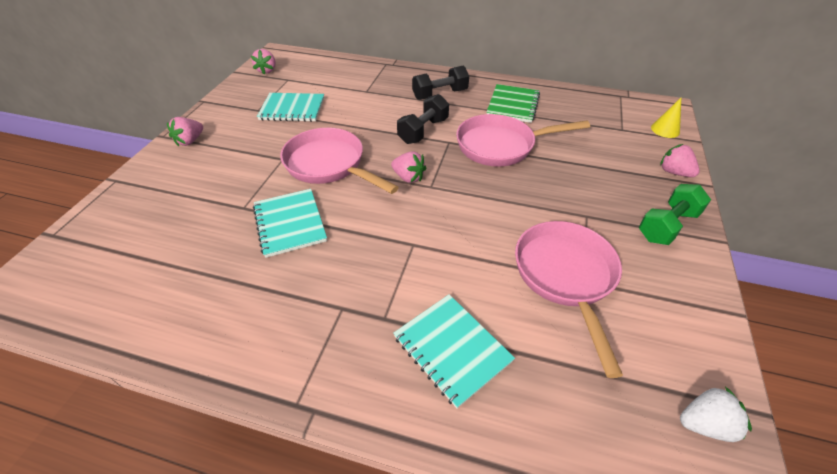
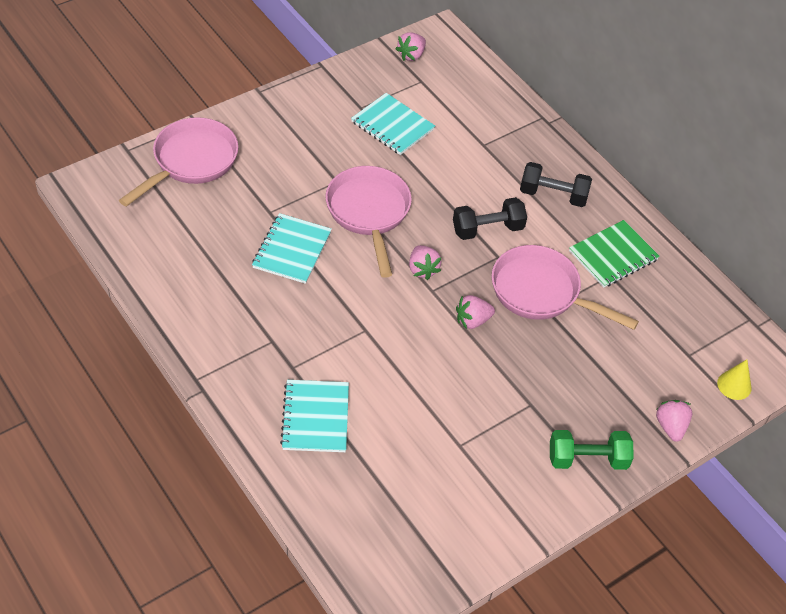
camera: 35 degrees right, 5 degrees up
(190, 141) = (277, 112): pink strawberry -> pink strawberry (472, 321)
(566, 277) = (449, 433): pink pan -> pink pan (191, 162)
(704, 424) = (420, 570): white strawberry -> none

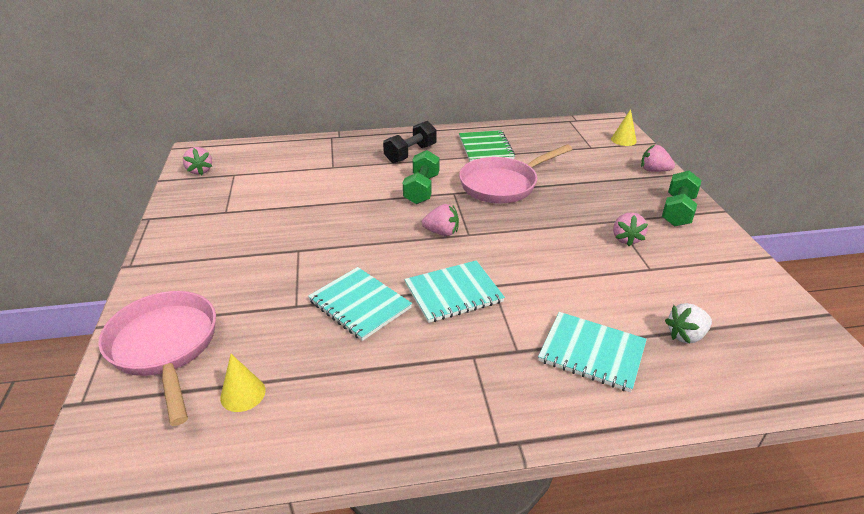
camera: 60 degrees left, 15 degrees down
(172, 225) = (243, 394): none -> yellow cone
(369, 213) = (354, 243): pink pan -> none
(373, 482) = (686, 335): none -> white strawberry
(392, 126) = (266, 201): turquoise notebook -> turquoise notebook (453, 293)
(472, 321) = (514, 223): pink strawberry -> pink strawberry (626, 239)
(487, 229) = (421, 189): black dumbbell -> green dumbbell

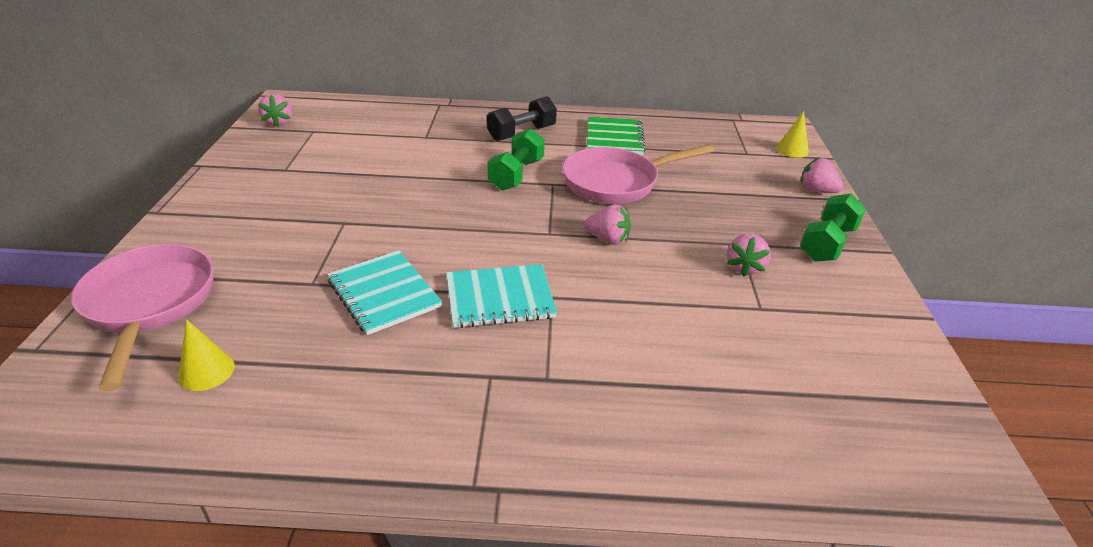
camera: 10 degrees right, 0 degrees up
(441, 232) = (517, 226): pink strawberry -> pink strawberry (608, 239)
(591, 353) = (639, 397): turquoise notebook -> none
(686, 335) = (773, 398): white strawberry -> none

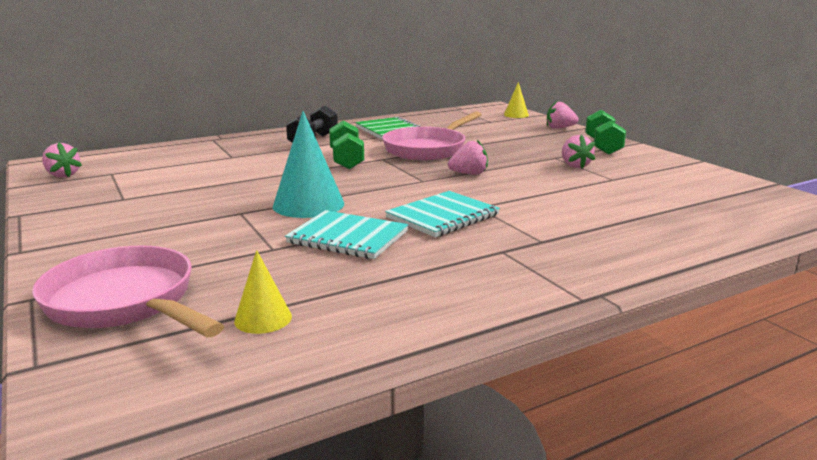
camera: 30 degrees left, 15 degrees down
(407, 232) = (308, 204): none -> turquoise cone

